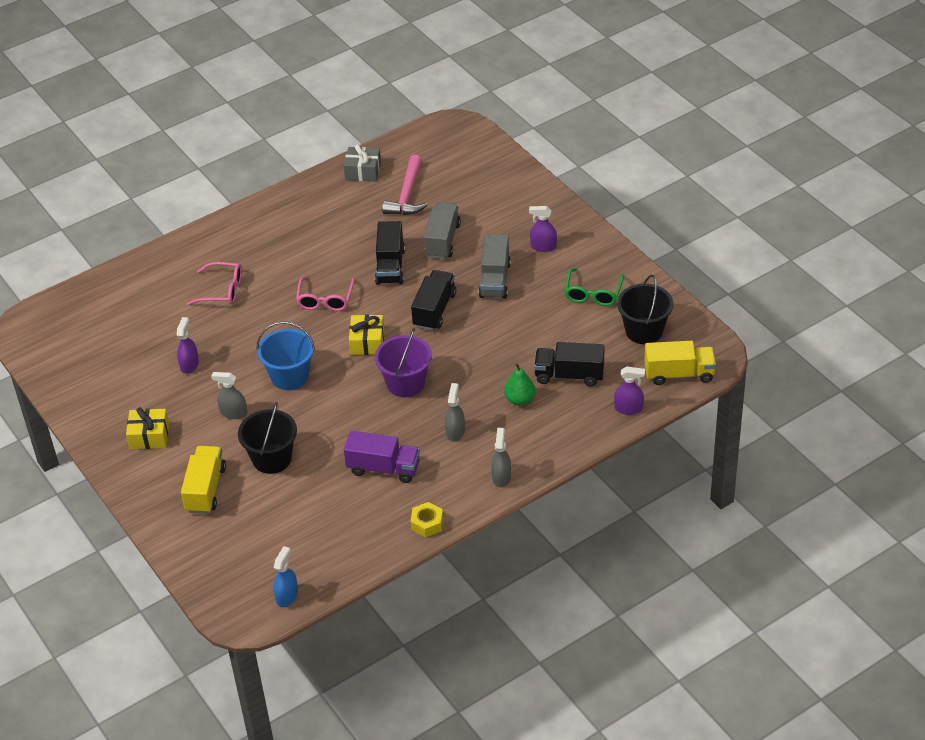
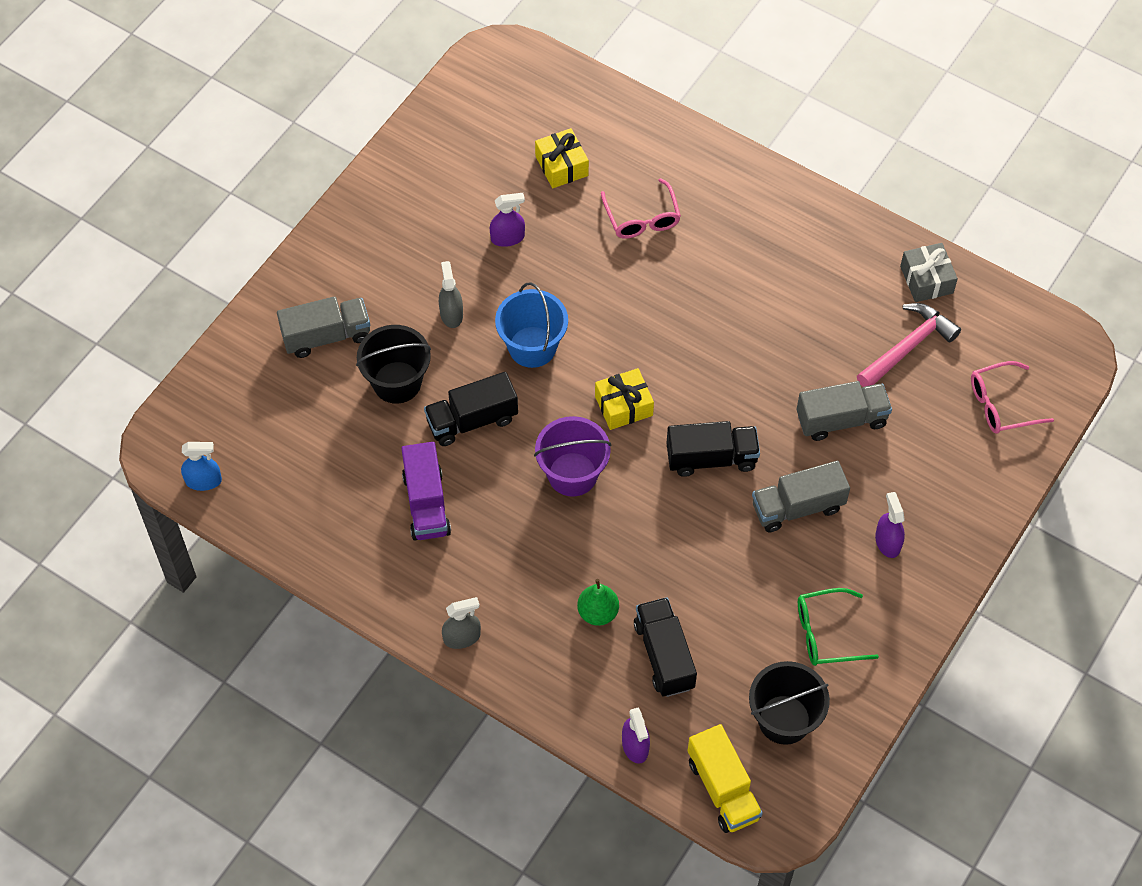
camera: 65 degrees right, 15 degrees up
(149, 436) = (383, 247): yellow gift -> yellow gift (561, 166)
(205, 489) = (326, 336): yellow truck -> grey truck
(325, 300) = (675, 332): pink glasses -> pink glasses (1001, 405)
(390, 266) = (766, 379): black truck -> black truck (472, 420)
(407, 195) = (907, 347): pink hammer -> pink hammer turned 150 degrees clockwise
(427, 523) = (359, 583): yellow nut -> none
(455, 432) = (515, 559): grey spray bottle -> none

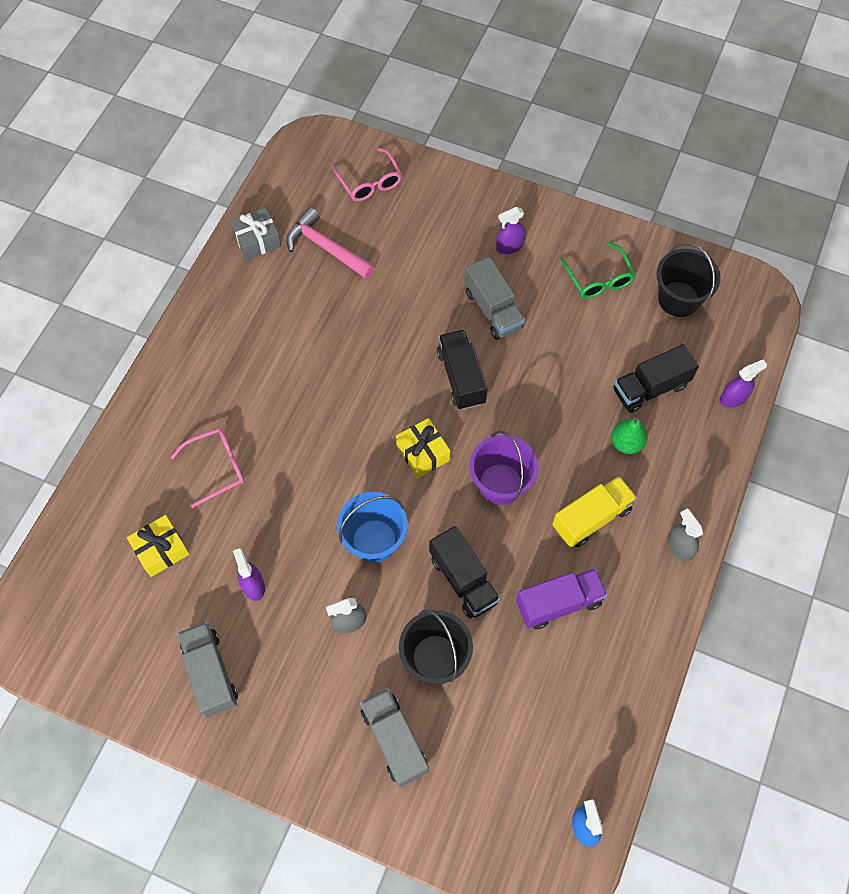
camera: 100 degrees left, 5 degrees up
(723, 789) = (747, 333): yellow truck -> yellow truck (591, 518)
(841, 420) = (405, 287): grey truck -> grey truck (210, 673)

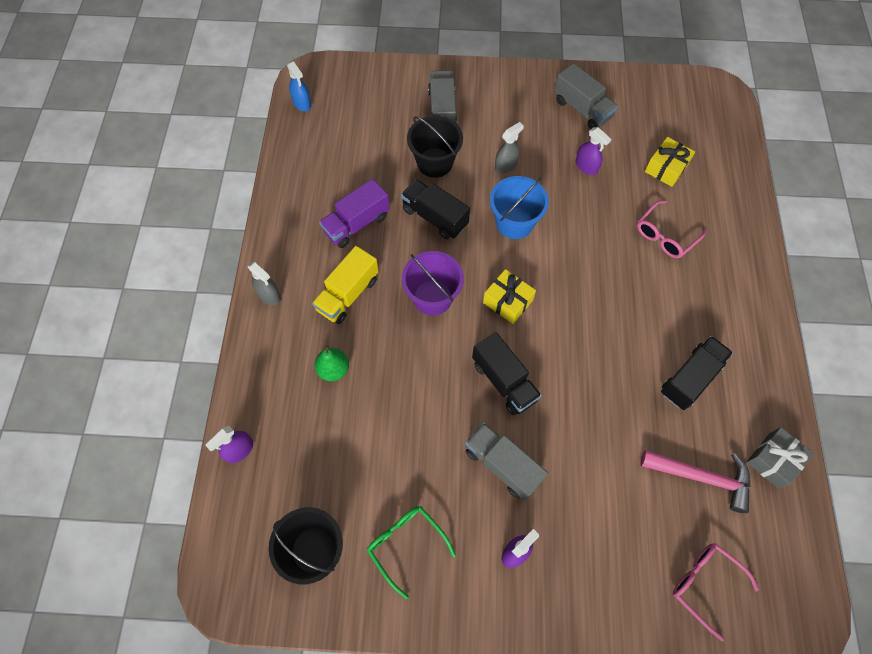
camera: 160 degrees right, 0 degrees up
(394, 740) = (442, 110): grey truck -> grey truck turned 135 degrees counterclockwise
(650, 388) = (323, 432): black truck -> black truck (690, 378)

